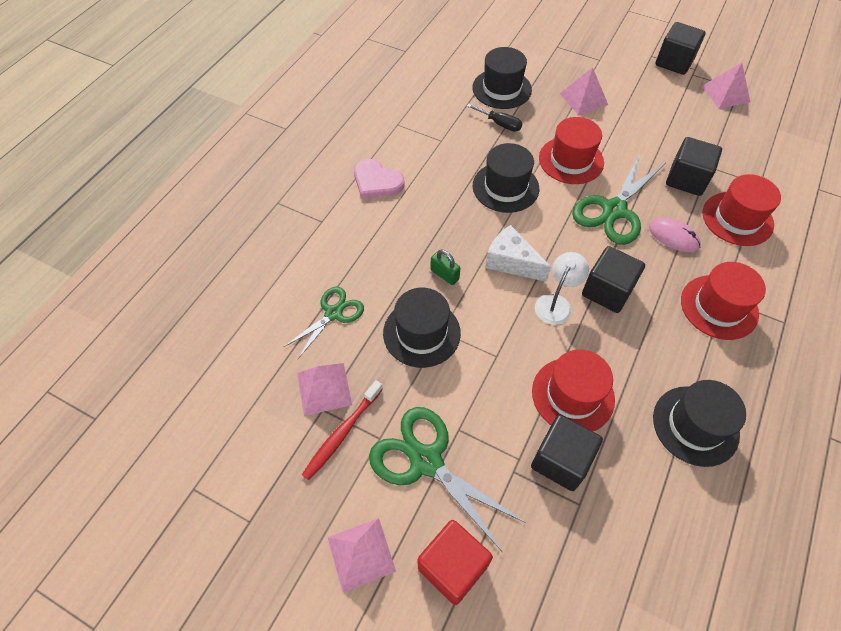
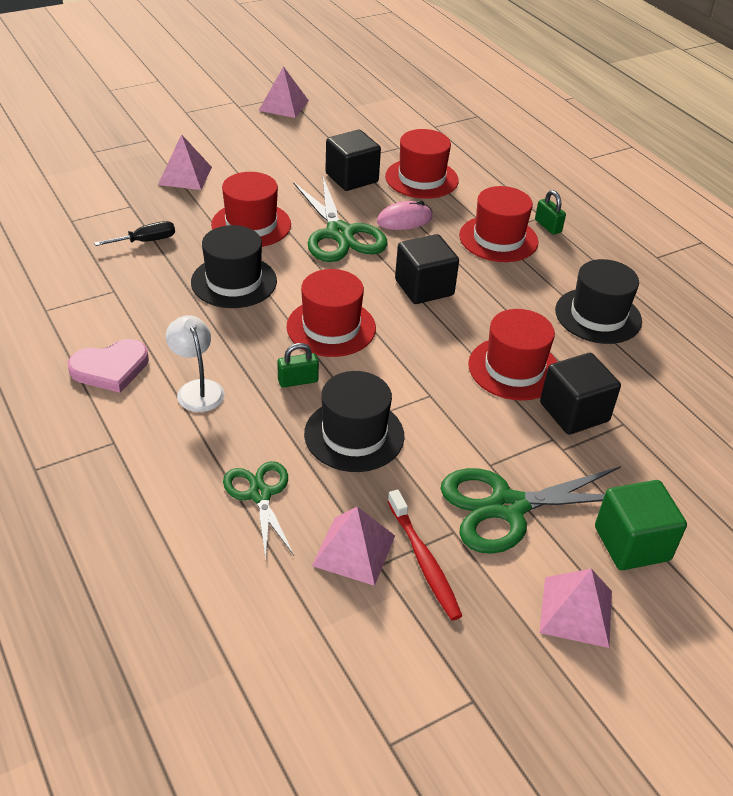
camera: 60 degrees left, 15 degrees down
(452, 567) = (632, 543): red cube -> green cube
(501, 89) = (99, 214): black hat -> none
(511, 262) = (331, 327): white cheese -> red hat
(556, 303) = (407, 325): white lamp -> white lamp (197, 389)
(674, 62) = (211, 106): black cube -> none
(776, 332) = (548, 226): none -> green padlock

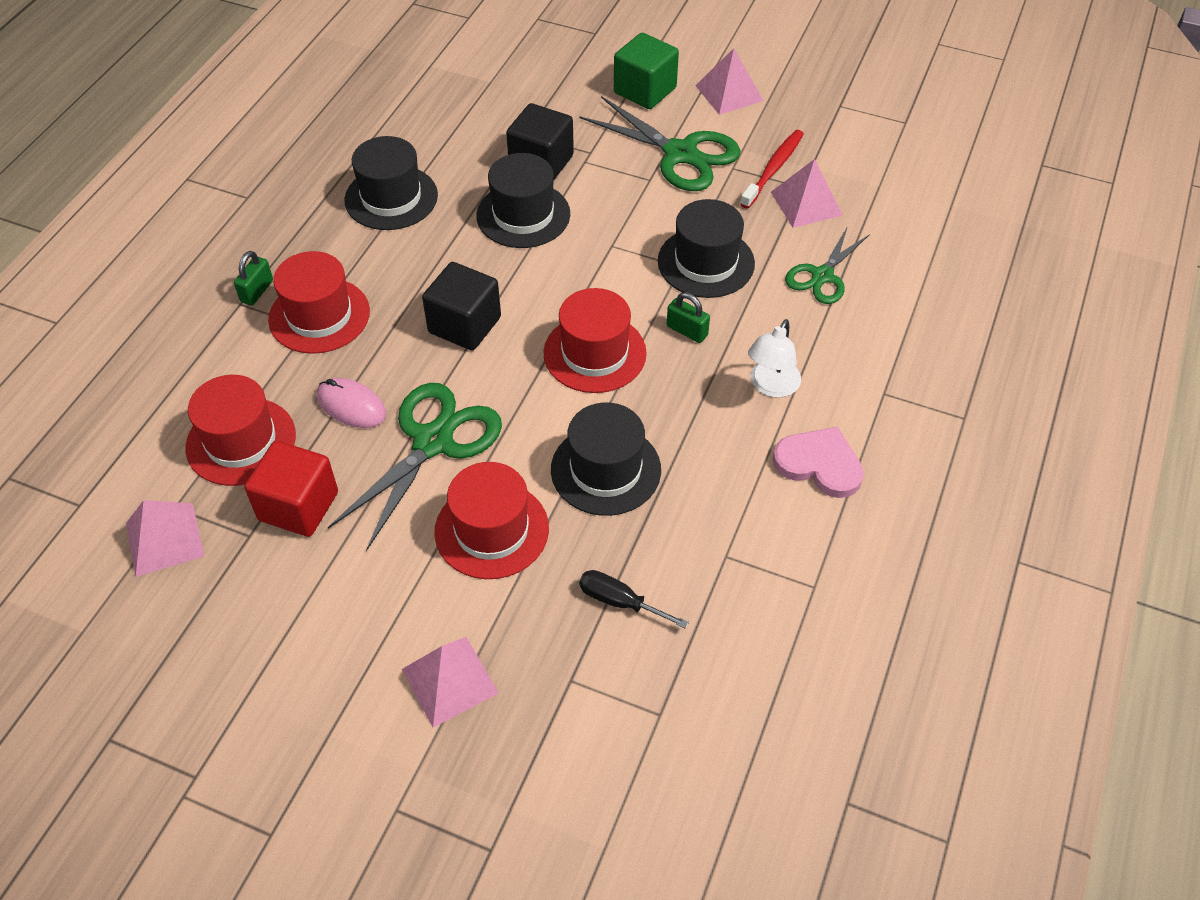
camera: 125 degrees left, 10 degrees up
(283, 105) = (145, 720): pink pyramid -> pink pyramid (164, 539)
(351, 178) = (298, 506): black cube -> red cube
(514, 368) = (523, 215): red hat -> black hat

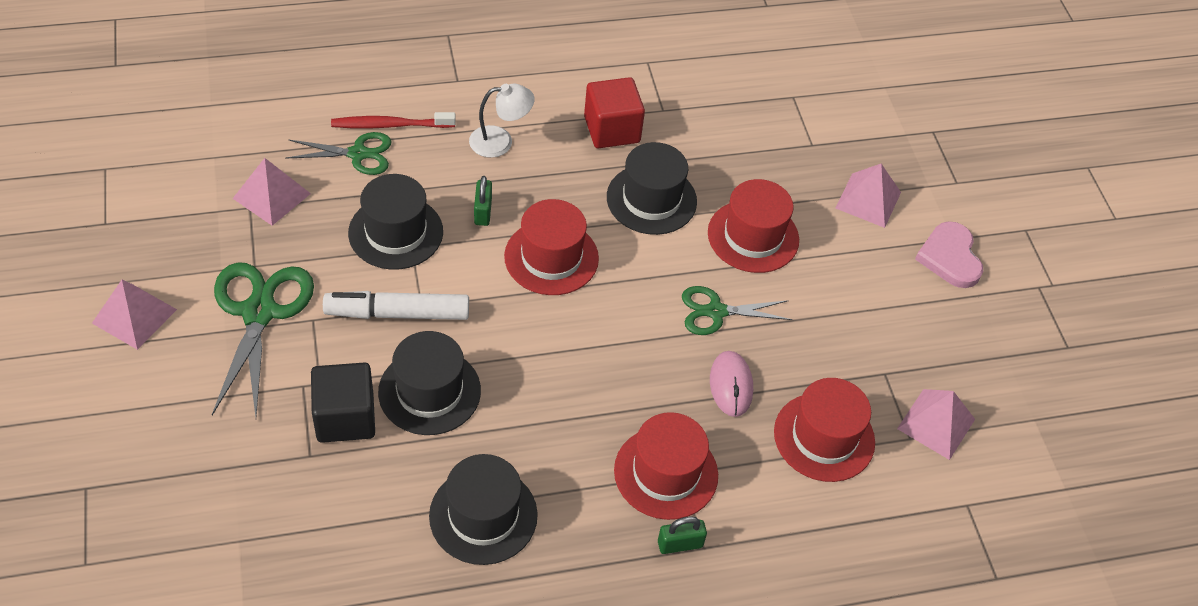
camera: 130 degrees left, 0 degrees up
(298, 506) = (838, 359): red cube -> red cube (612, 129)
(433, 442) = (716, 312): green scissors -> green scissors, size x0.62
(464, 325) = (591, 359): black cube -> none
(615, 228) = (397, 313): none -> white marker
(619, 601) = (742, 146): black screwdriver -> none
(645, 90) = (172, 388): green cube -> none
(773, 169) = (237, 235): red toothbrush -> red toothbrush (390, 125)
(819, 464) = (550, 91): pink heart -> pink heart (950, 257)

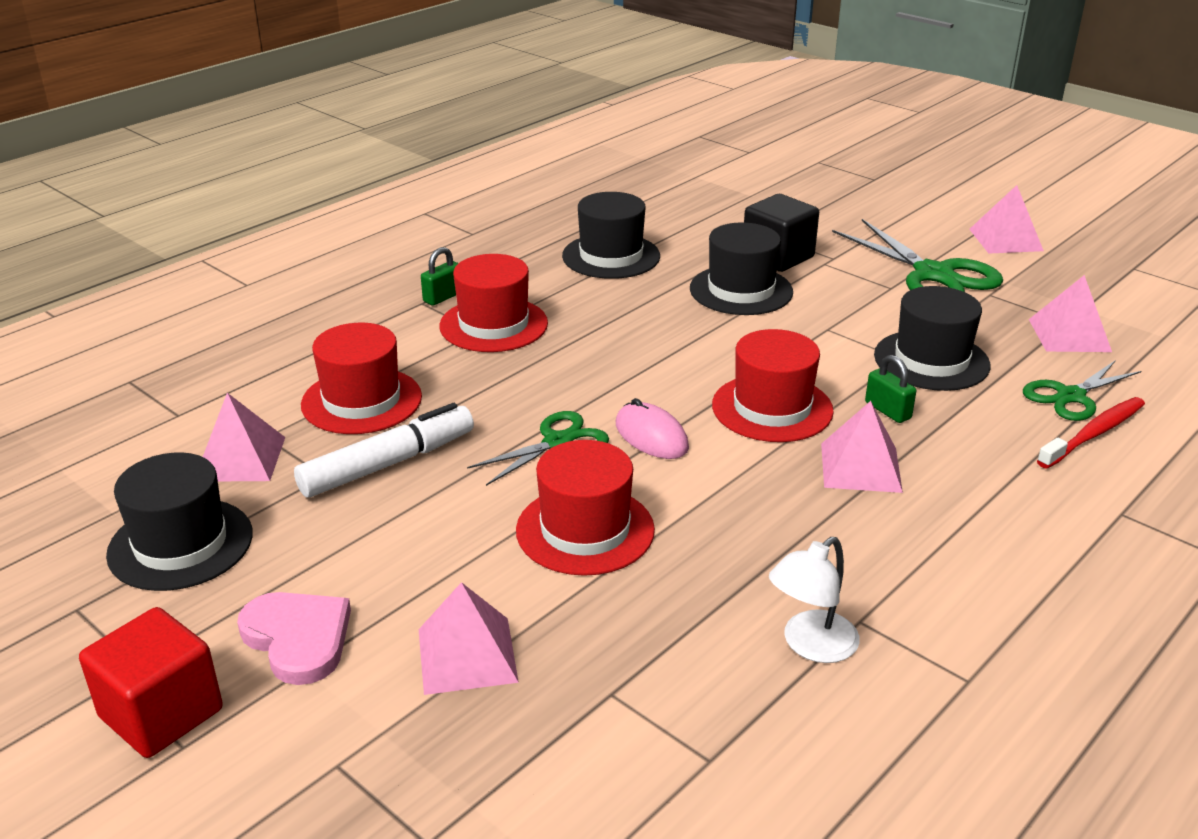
camera: 150 degrees right, 20 degrees down
(397, 313) = (837, 316): white marker -> white marker (388, 464)
(500, 141) = (974, 477): white lamp -> white lamp (810, 645)
(553, 184) = (860, 467): none -> pink pyramid
(612, 129) = (884, 558): red cube -> red cube (161, 713)
(651, 199) = (742, 507): black hat -> black hat (180, 544)
(731, 385) = (487, 397): pink mouse -> pink mouse (651, 436)

